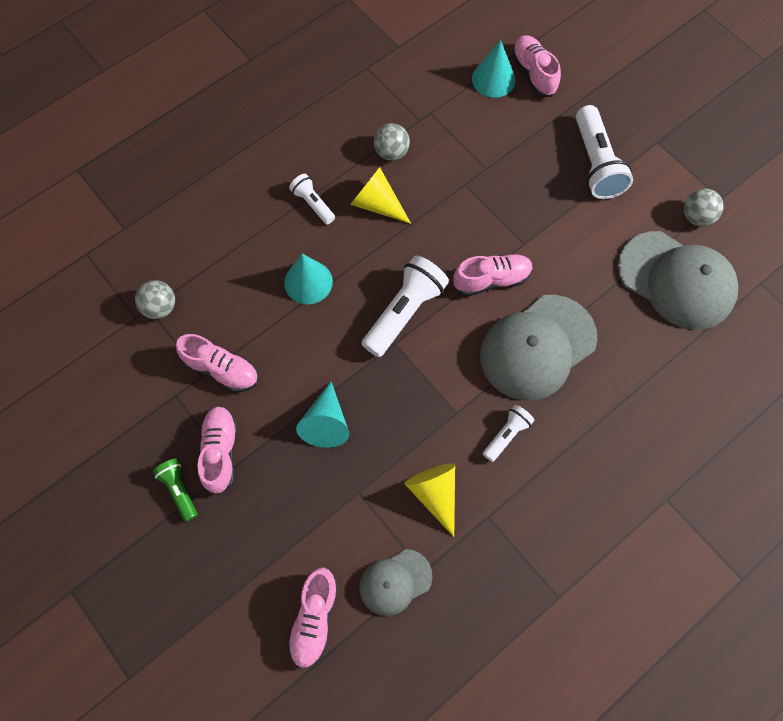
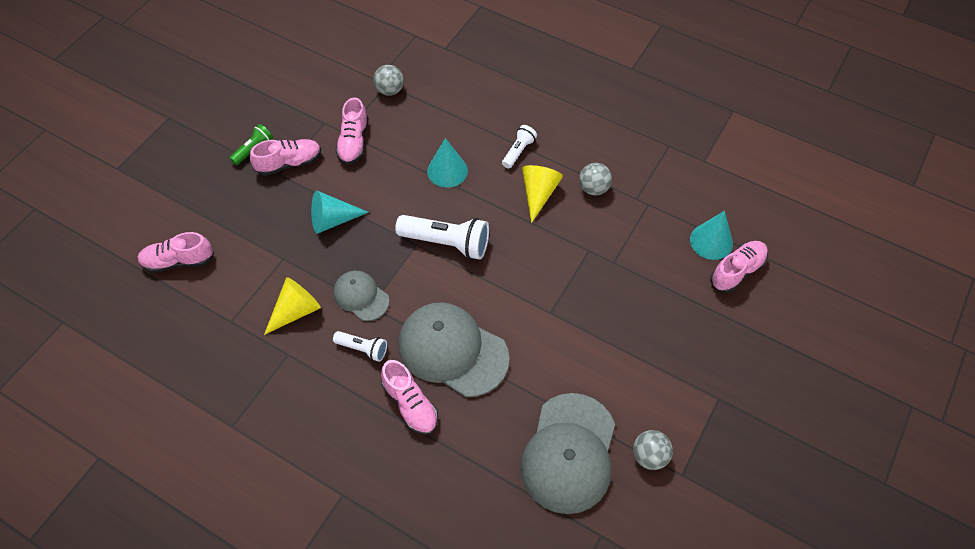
camera: 70 degrees right, 10 degrees down
(395, 582) = (218, 304): grey cap -> grey cap (361, 296)
(492, 280) = (503, 297): pink shoe -> pink shoe (410, 404)
(596, 163) = (664, 350): white flashlight -> none

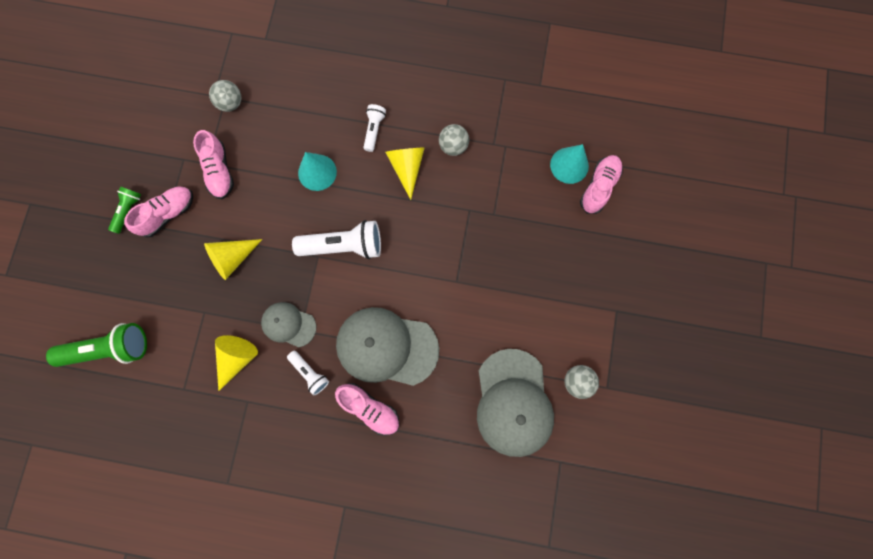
camera: 20 degrees left, 20 degrees up
(178, 261) = (109, 349): pink shoe -> green flashlight
(333, 220) = (233, 258): turquoise cone -> yellow cone
(363, 349) = (310, 373): white flashlight -> white flashlight turned 45 degrees clockwise

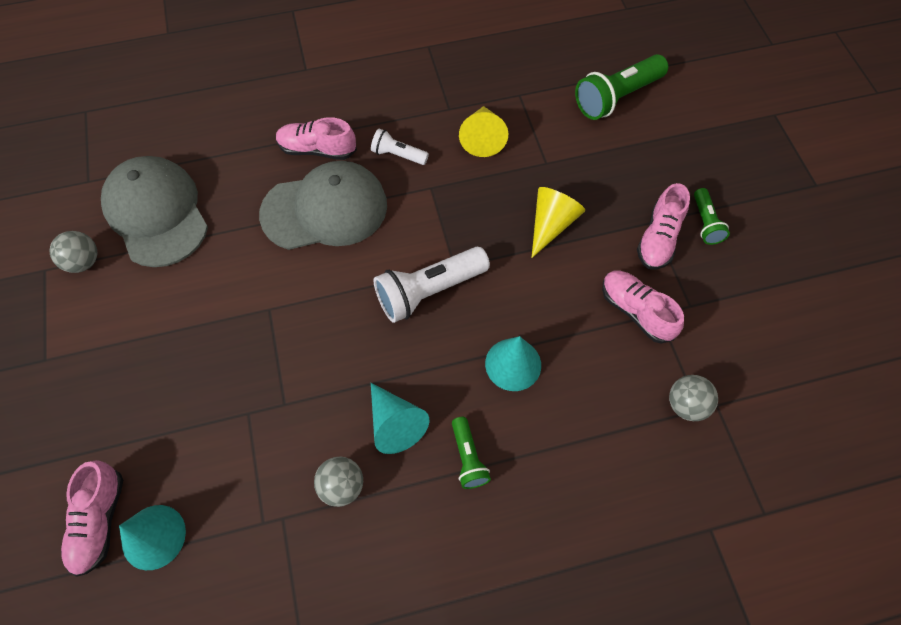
camera: 155 degrees right, 15 degrees down
(288, 324) = (447, 187): grey cap -> none
(374, 130) = (468, 457): white flashlight -> green flashlight
(407, 168) = (395, 423): yellow cone -> turquoise cone

